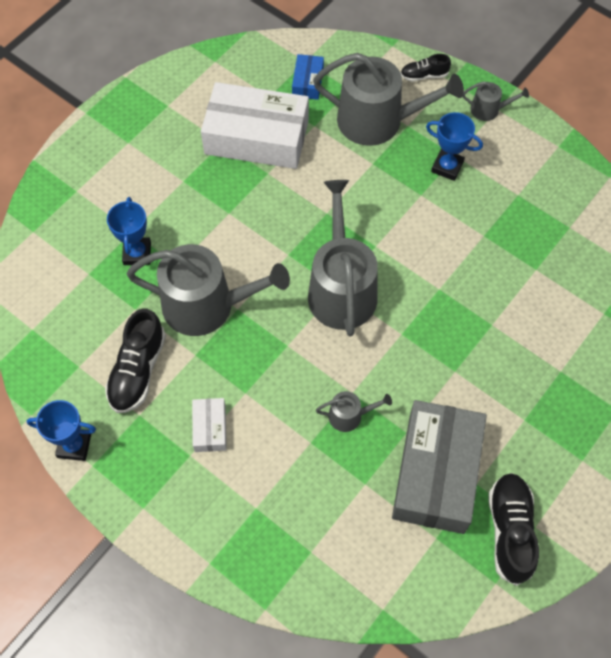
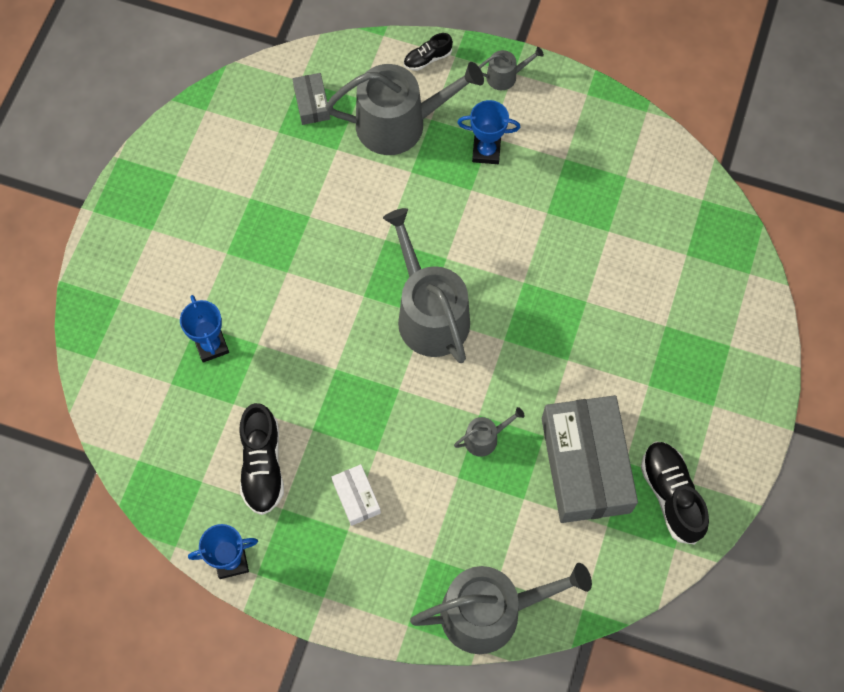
camera: 20 degrees left, 5 degrees up
(207, 305) = (303, 375): grey watering can -> grey watering can (490, 611)
(256, 137) = (283, 181): white box -> none
(307, 82) = (312, 103): blue box -> grey box

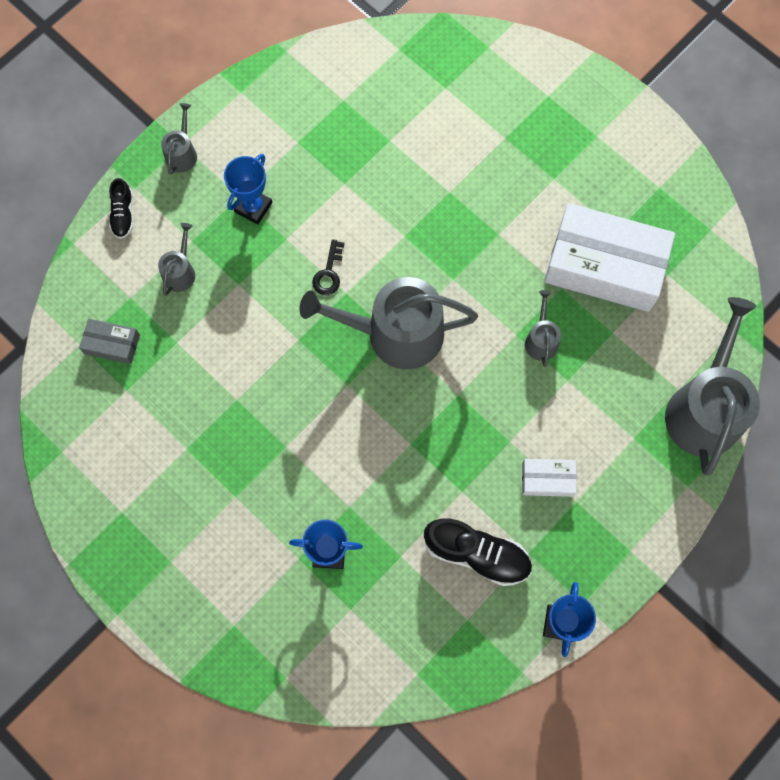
camera: 65 degrees left, 5 degrees up
(399, 123) = (180, 271): grey watering can -> grey watering can, size x0.45
(457, 237) = (329, 273): none -> black key
(585, 465) = (604, 266): grey box -> white box
(671, 495) = (663, 209): black shoe -> none

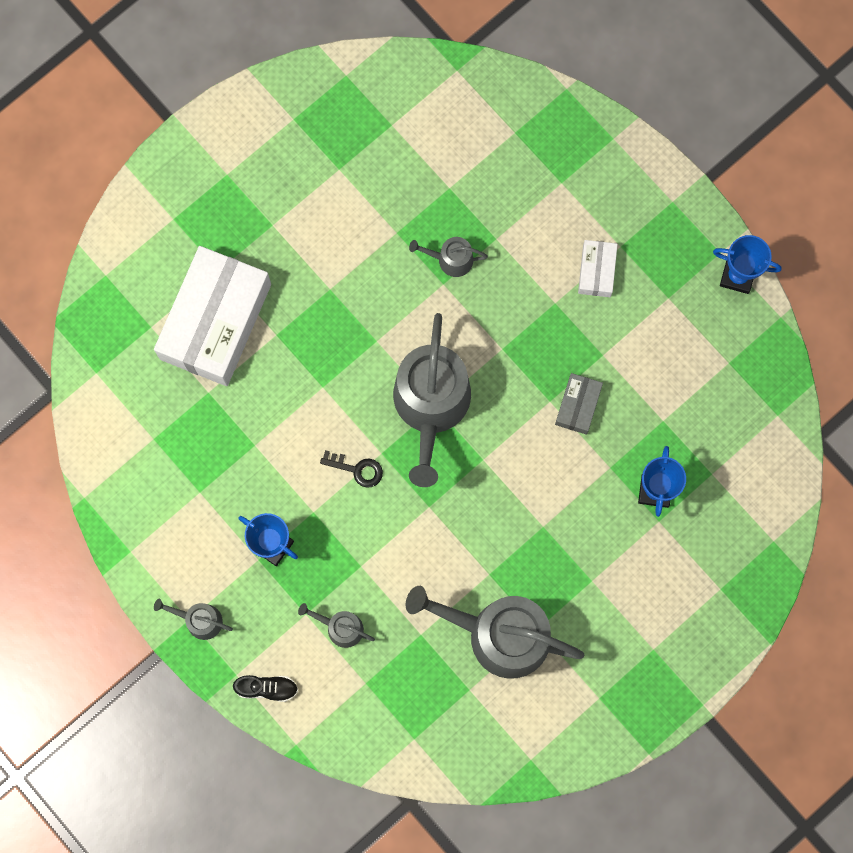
camera: 85 degrees left, 5 degrees up
(112, 344) = (417, 704): grey box -> grey box (578, 405)
(477, 554) = (666, 347): black shoe -> none
(604, 266) = (376, 186): white box -> white box (215, 321)
(704, 408) = (536, 111): grey watering can -> grey watering can (499, 635)

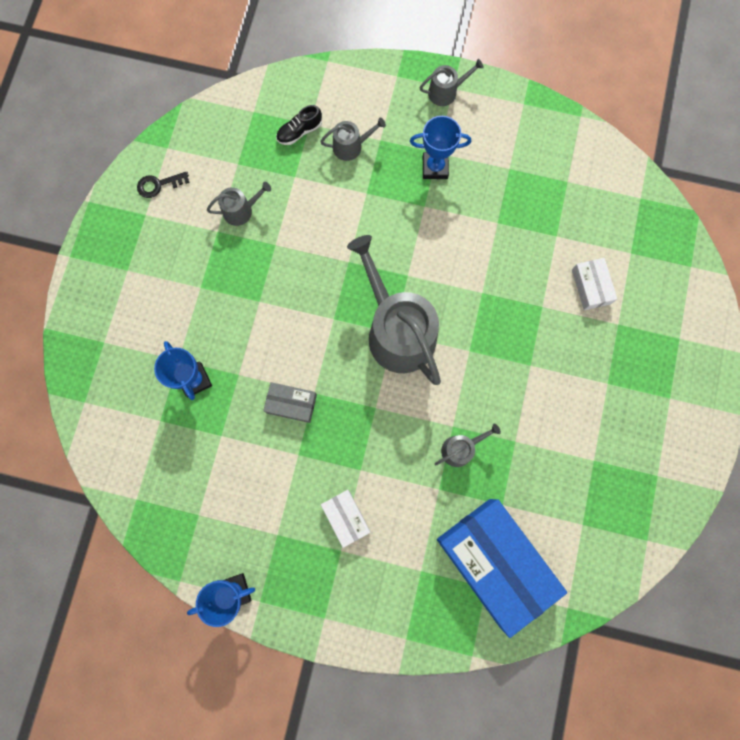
camera: 145 degrees right, 0 degrees up
(215, 321) = (591, 287): white box -> white box, size x0.45
(266, 688) = (371, 80): black shoe -> black shoe (299, 132)
(357, 469) = (416, 253): black key -> black key (159, 185)
(491, 146) = (495, 562): none -> blue box
(499, 635) = (241, 210): grey watering can -> grey watering can, size x0.45
(578, 405) = (291, 404): grey box -> grey box turned 60 degrees counterclockwise

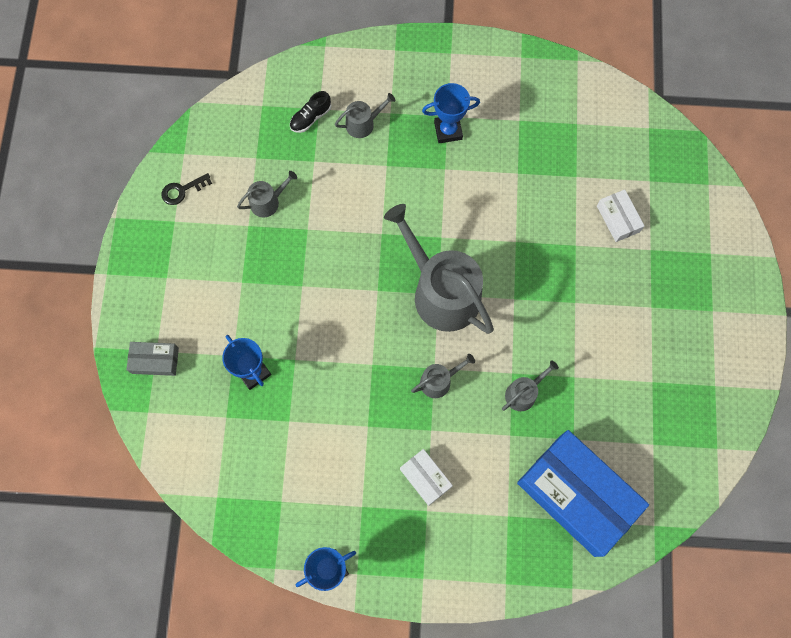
camera: 10 degrees left, 5 degrees down
(291, 404) = (352, 378): grey box -> grey box (155, 360)
(446, 92) = (445, 58): grey watering can -> grey watering can (439, 381)

